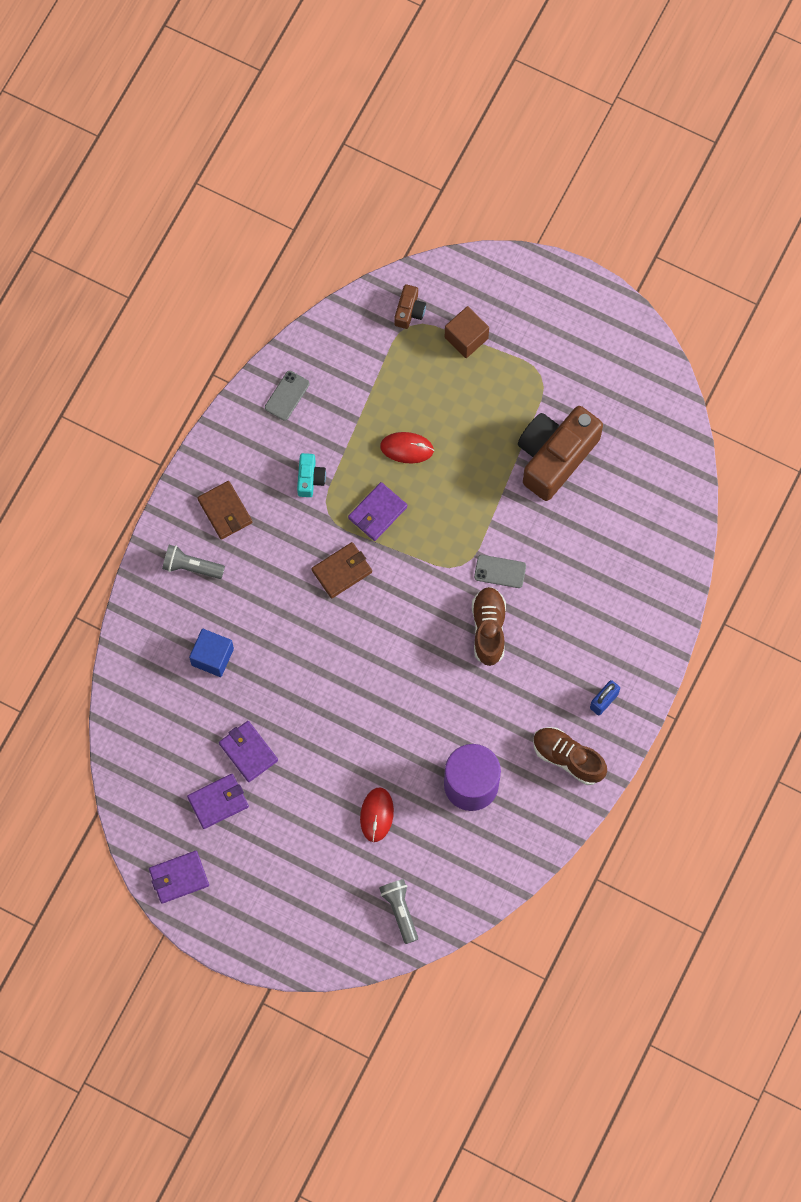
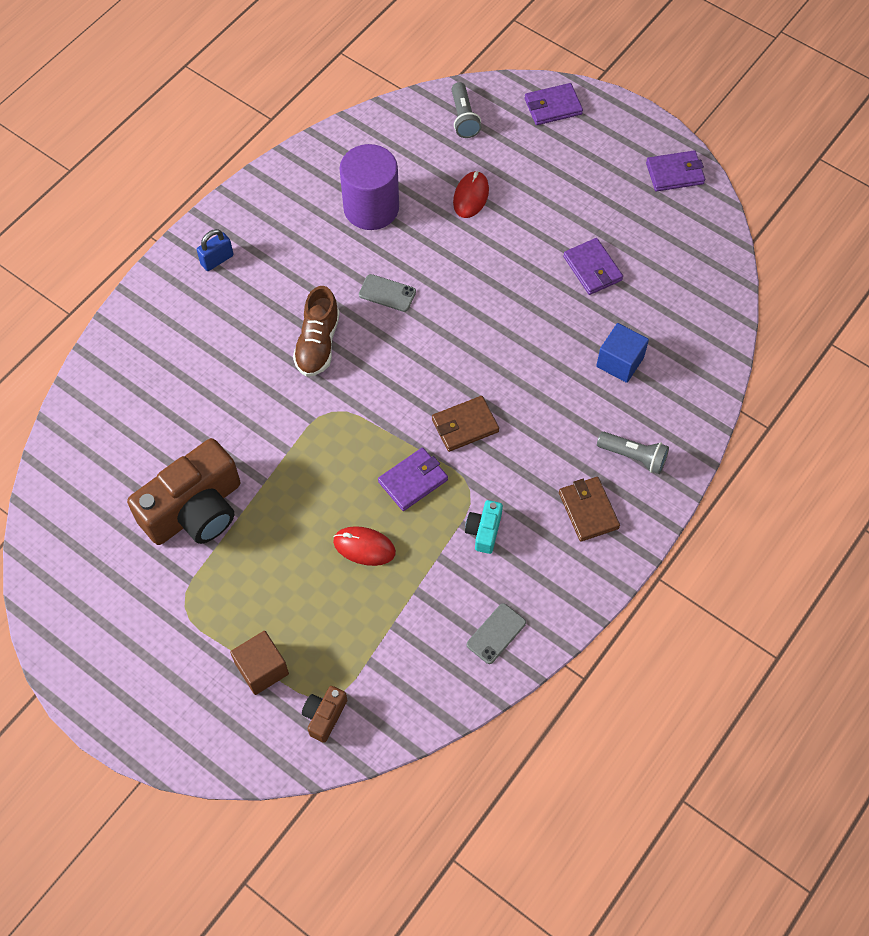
camera: 170 degrees left, 10 degrees down
(218, 802) = (629, 230): purple wallet -> purple wallet (553, 106)
(500, 571) = (291, 398): grey phone -> grey phone (387, 293)
(568, 758) = (268, 216): brown shoe -> none

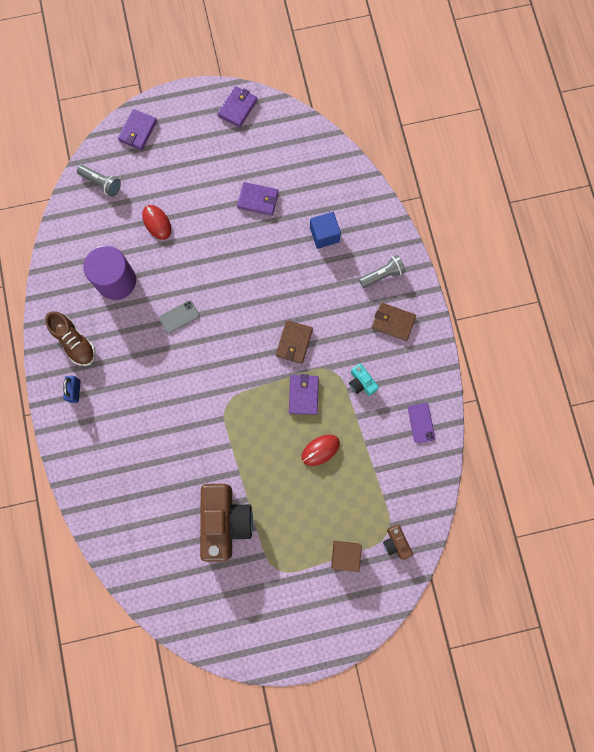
camera: 50 degrees left, 15 degrees up
(318, 344) = (178, 378): brown shoe -> brown shoe (74, 342)
(496, 633) = (421, 423): grey phone -> purple phone

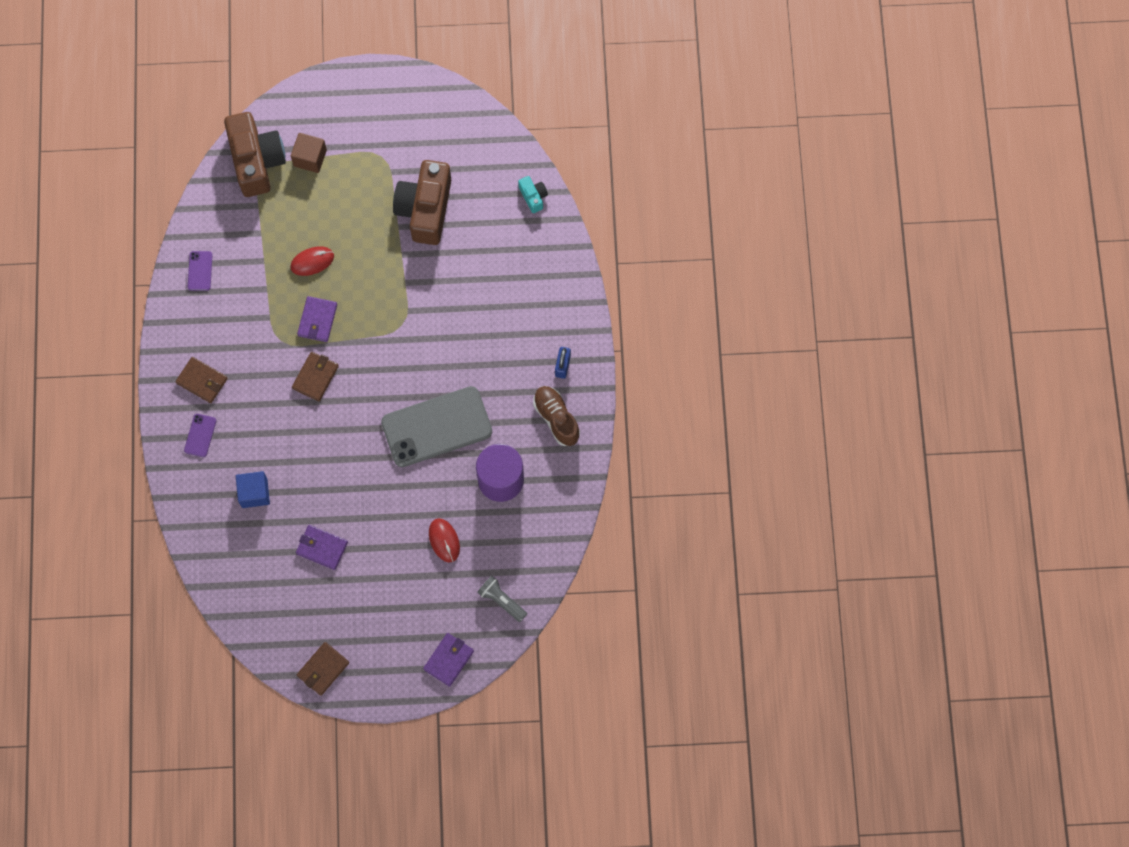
camera: 170 degrees left, 5 degrees down
(179, 317) = (436, 427): grey phone -> grey phone, size x2.44
(237, 108) = (323, 669): purple wallet -> brown wallet
(361, 382) = (252, 322): turquoise camera -> turquoise camera (533, 196)
(382, 275) = (200, 435): grey flashlight -> purple phone
(396, 543) = (256, 161): brown camera -> brown camera, size x2.25

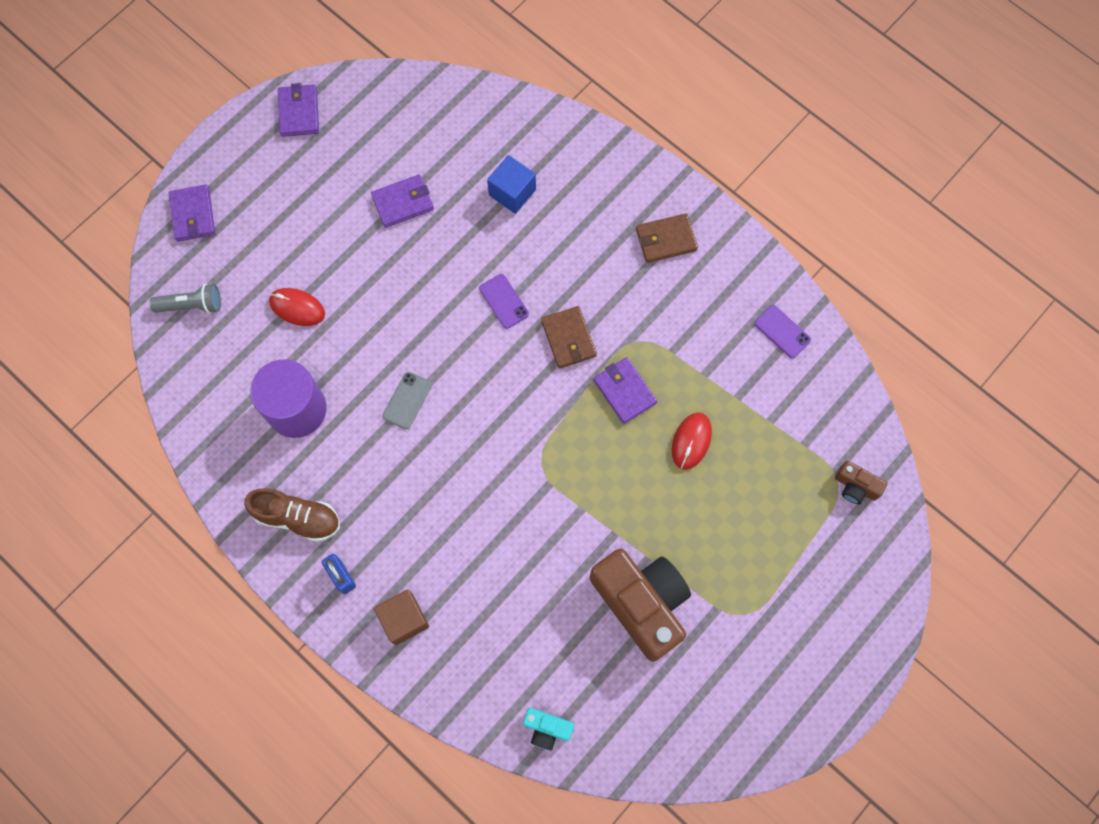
camera: 135 degrees right, 0 degrees up
(200, 435) = (614, 194): purple phone -> purple phone (504, 301)
(256, 161) = (855, 486): brown camera -> brown camera, size x0.44
(310, 158) = (810, 541): brown cube -> brown cube (404, 619)
(323, 669) = (299, 112): brown wallet -> purple wallet
(436, 427) = (407, 400): grey phone -> grey phone, size x0.41

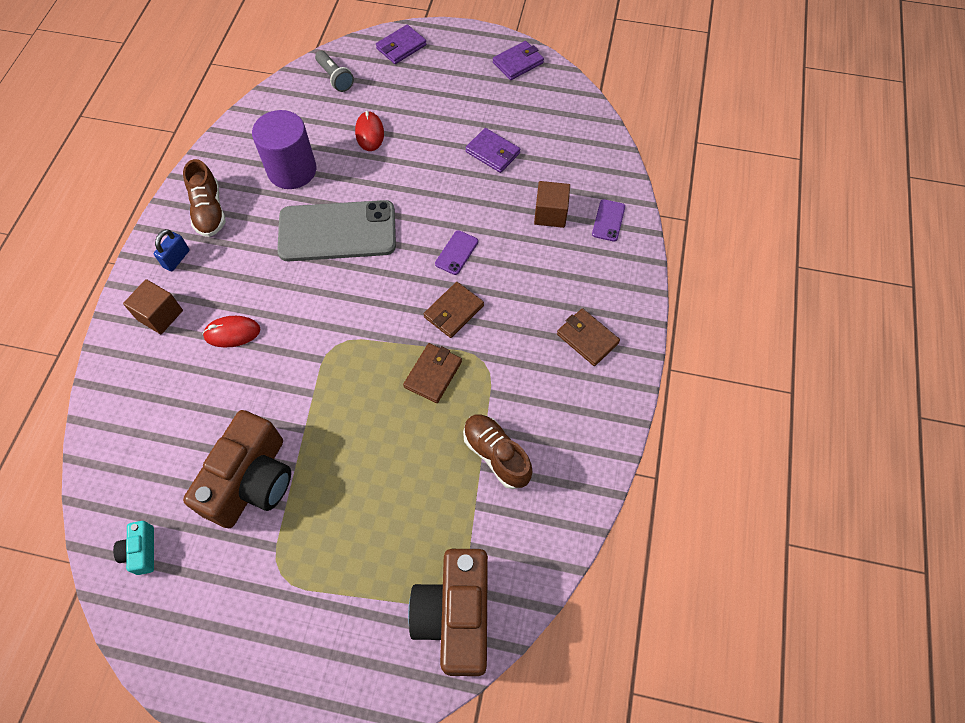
camera: 60 degrees right, 10 degrees down
(407, 400) = (337, 231): grey phone -> grey phone, size x2.44
(512, 192) = (550, 214): blue cube -> brown cube
(547, 728) = (109, 461): turquoise camera -> turquoise camera (141, 551)
(624, 391) = (433, 374): purple wallet -> brown wallet
(691, 441) = (419, 448): red mouse -> red mouse (232, 333)
(734, 379) = (496, 455): none -> brown shoe
(782, 331) = (566, 473): purple phone -> purple phone (608, 220)
(855, 486) = (456, 615): brown camera -> brown camera, size x2.25

